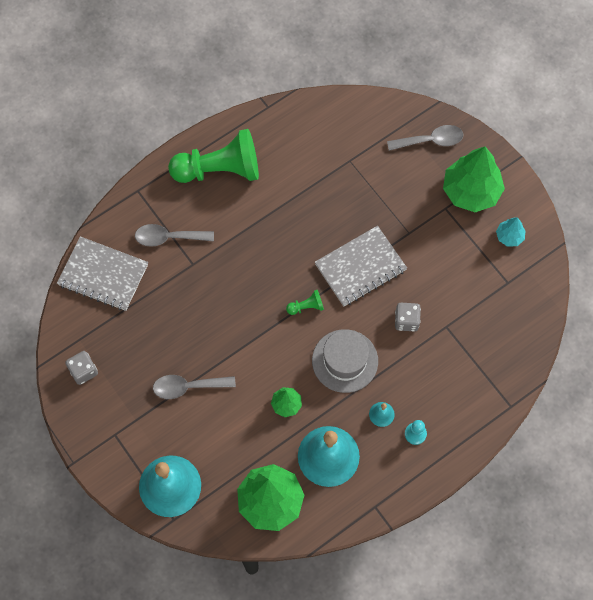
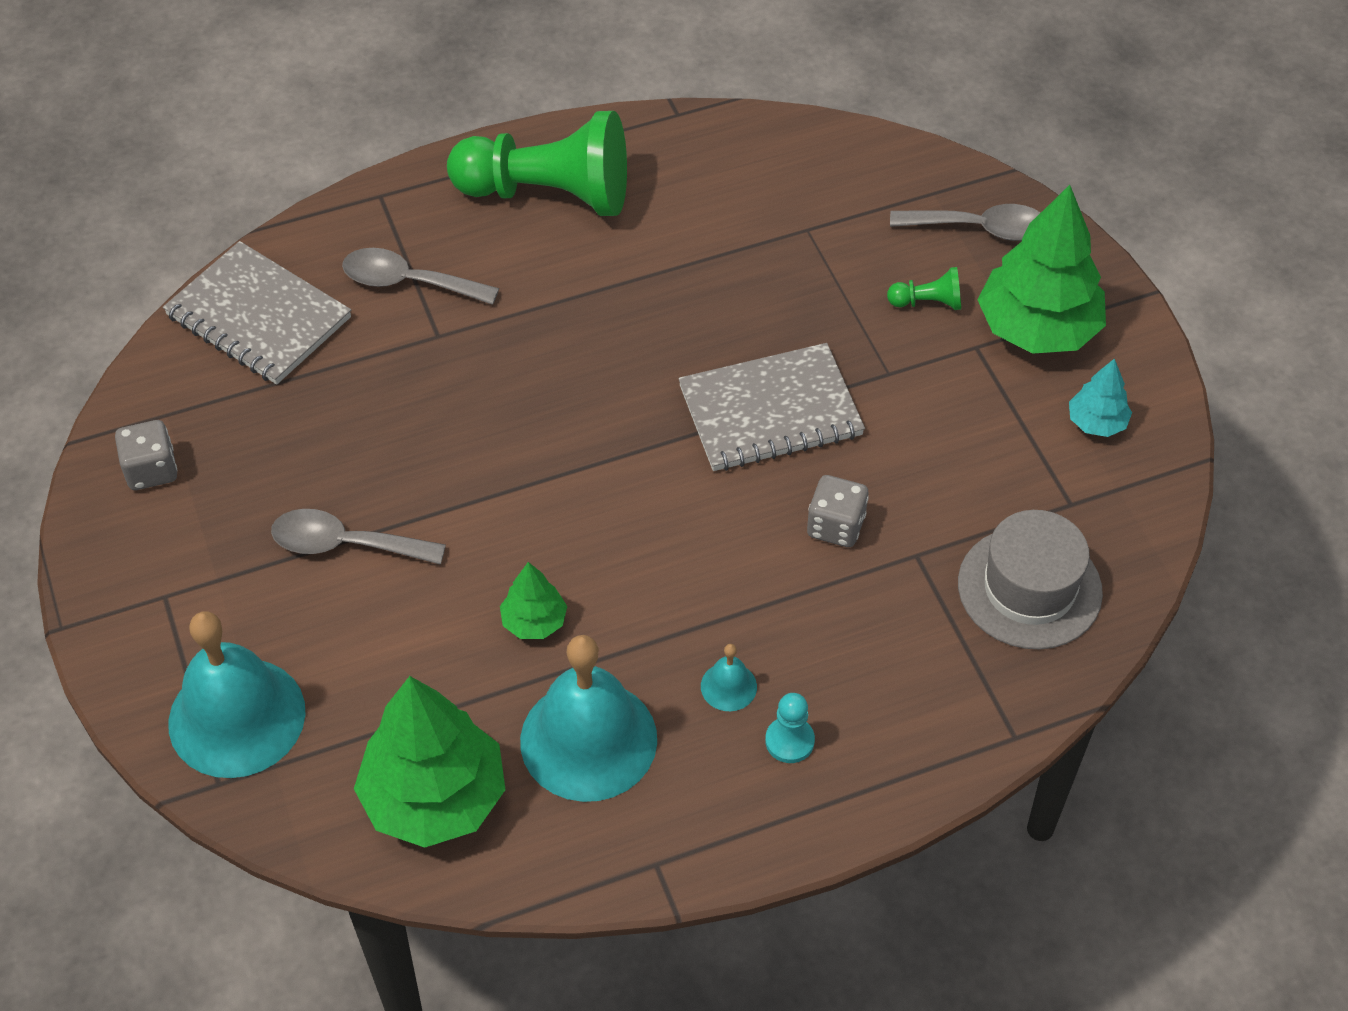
camera: 15 degrees right, 15 degrees down
(306, 307) = (637, 456): green pawn -> green pawn (928, 302)
(345, 361) = (683, 570): grey hat -> grey hat (1029, 588)

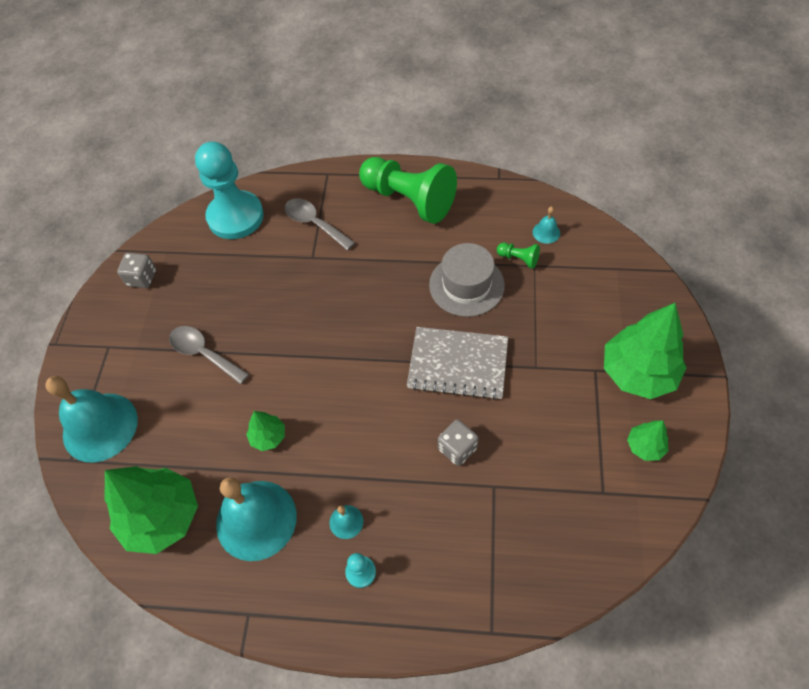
camera: 30 degrees right, 5 degrees up
(259, 316) = (235, 217): grey notebook -> turquoise pawn
(798, 174) = (546, 232): none -> turquoise bell
(928, 302) = (580, 333): green pawn -> green pawn (518, 259)
(980, 228) = (633, 299): grey spoon -> none
(1029, 588) = (550, 537): grey hat -> grey hat (466, 285)
(1096, 422) = (645, 446): turquoise tree -> green tree

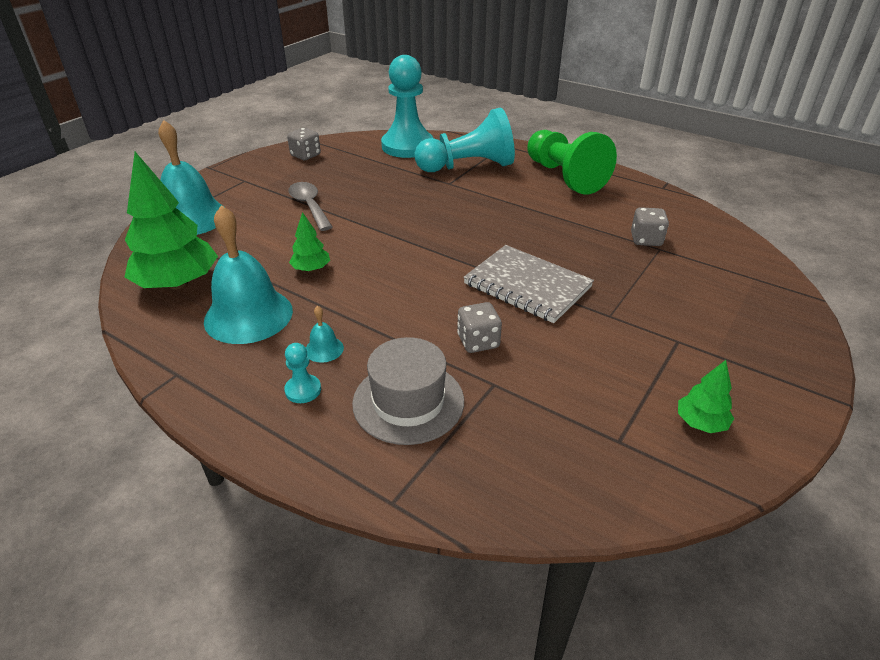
camera: 25 degrees right, 20 degrees down
(314, 223) = (468, 166): grey spoon -> turquoise pawn
(466, 285) = (578, 239): grey hat -> grey hat (408, 402)
(518, 259) = (646, 240): green pawn -> grey dice
(546, 232) = (688, 232): turquoise bell -> none
(637, 372) = (730, 360): green tree -> none

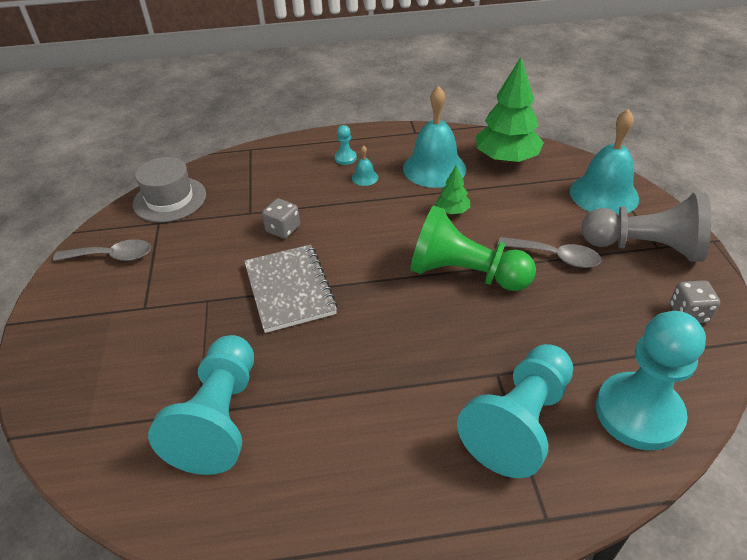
camera: 140 degrees right, 5 degrees up
(251, 183) = (644, 247): none -> grey pawn
(408, 402) = (287, 181): grey hat -> grey hat (170, 199)
(527, 285) = (289, 289): grey notebook -> grey notebook turned 75 degrees clockwise
(564, 177) = (392, 489): green pawn -> green pawn (465, 274)
(646, 240) = (220, 418): grey dice -> turquoise pawn
(700, 423) = (112, 256): green tree -> grey spoon

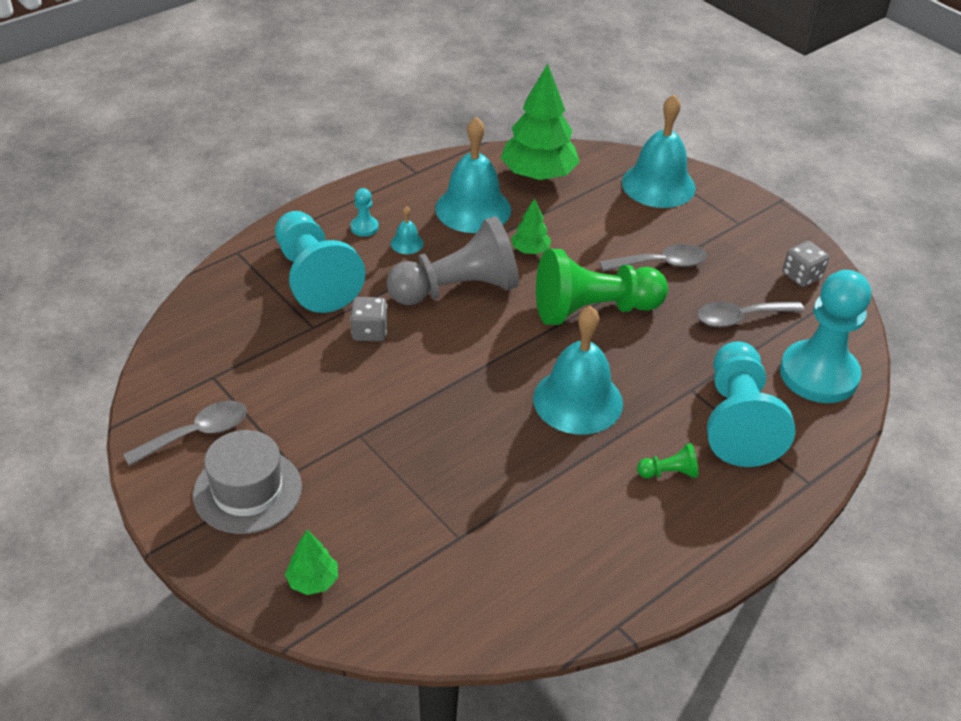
camera: 35 degrees left, 0 degrees up
(74, 395) = (313, 581): none -> green tree
(170, 199) = (197, 345): grey hat -> grey hat (247, 491)
(220, 418) = (483, 533): turquoise pawn -> turquoise pawn (314, 278)
(289, 289) = (437, 390): grey notebook -> none
(389, 342) = (578, 400): none -> turquoise bell
(415, 441) = (669, 473): none -> green pawn
(596, 329) = (740, 318): none -> grey spoon
(644, 247) = (729, 227): grey pawn -> grey pawn (457, 289)

